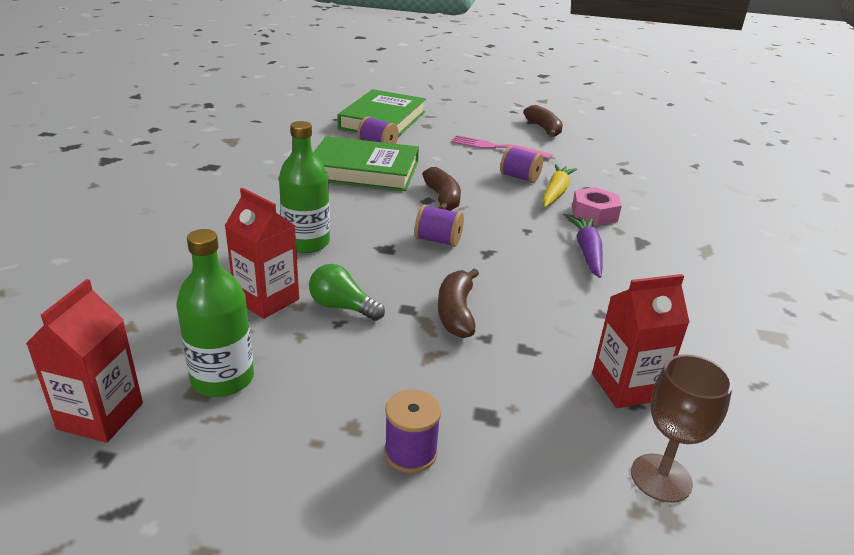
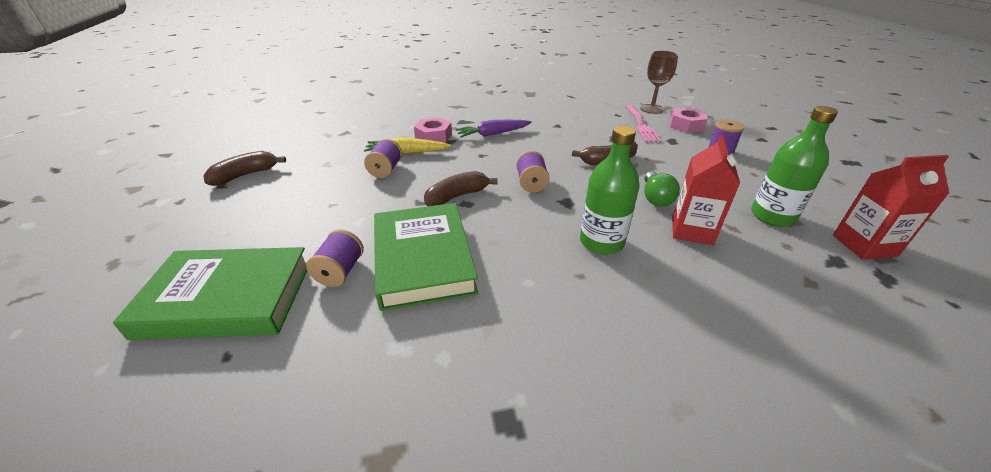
camera: 110 degrees left, 5 degrees up
(497, 148) = (313, 192): pink fork -> pink fork (641, 125)
(547, 480) = (686, 125): none -> pink nut
(626, 387) = (608, 117): red carton -> none

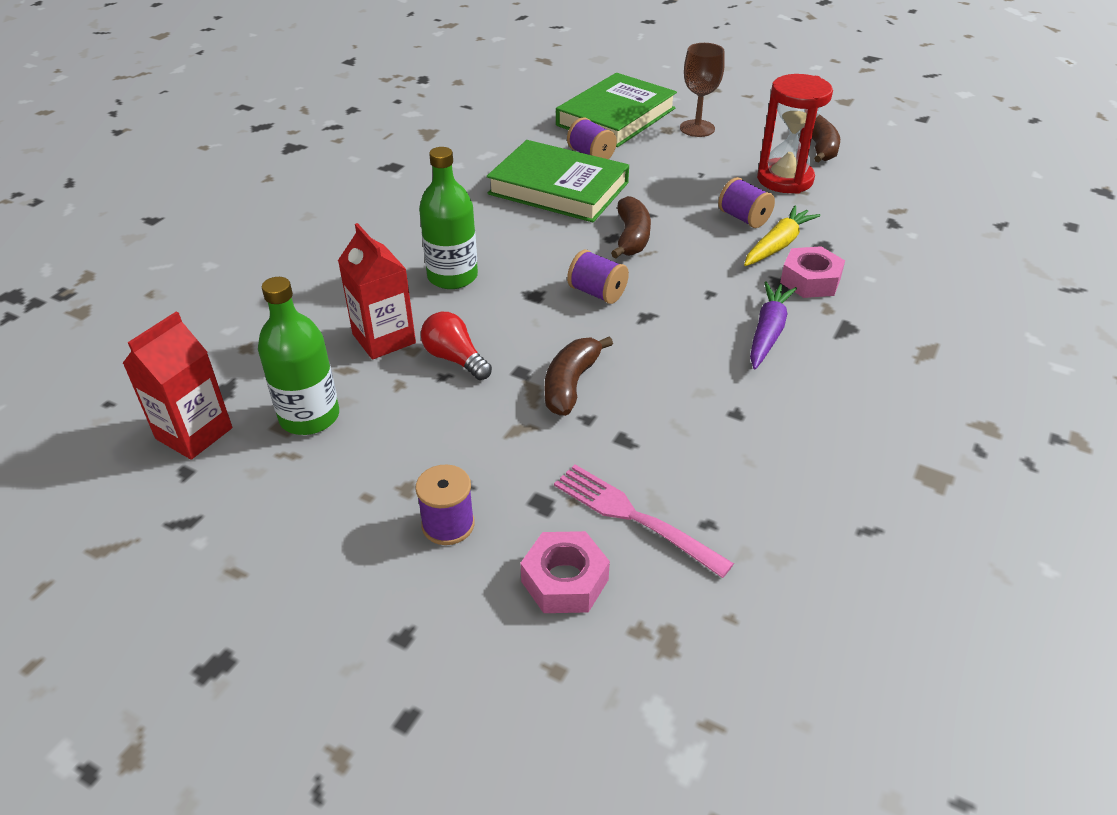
camera: 130 degrees right, 5 degrees up
(313, 173) = (785, 179): none -> red hourglass
(651, 109) = (684, 604): brown goblet -> brown goblet (697, 128)
(655, 198) = (455, 359): green light bulb -> red light bulb

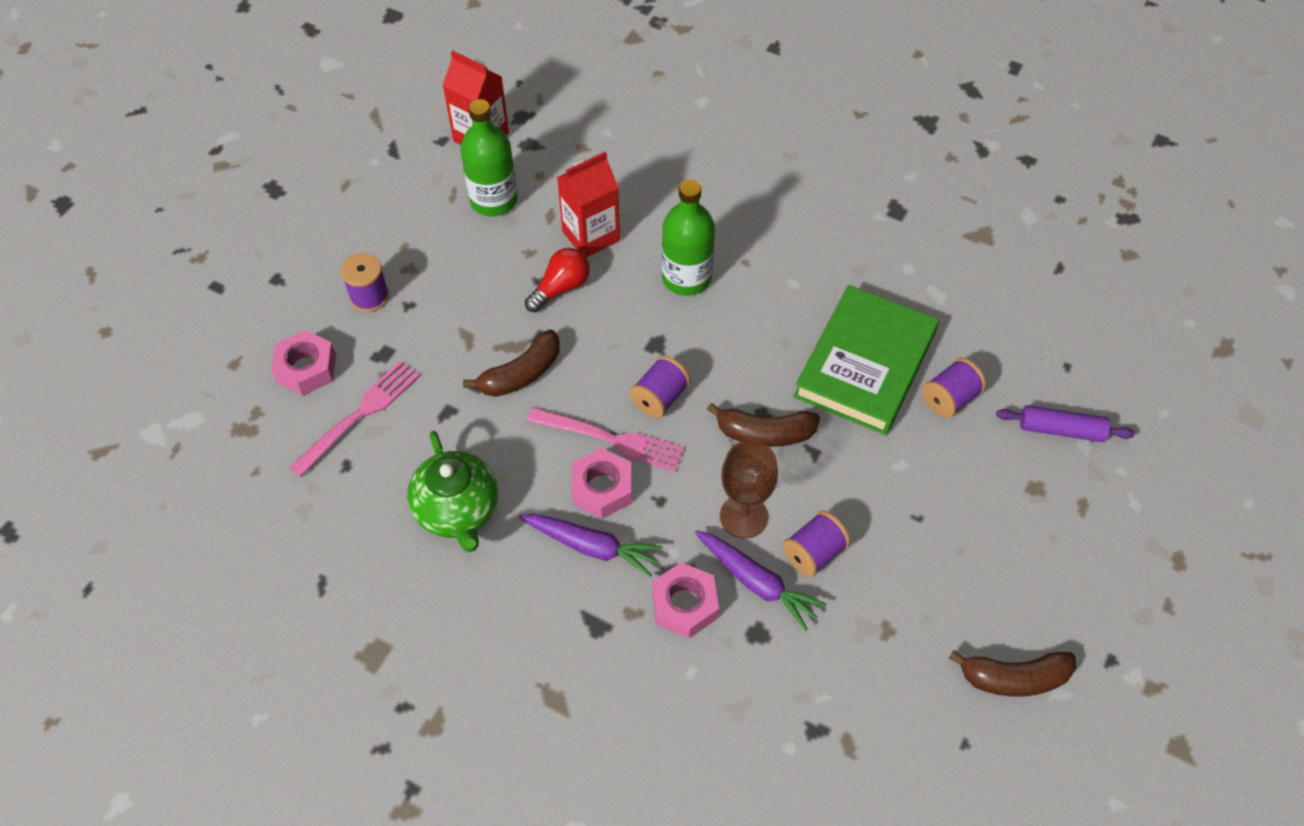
camera: 90 degrees right, 15 degrees up
(571, 384) = (521, 374): brown banana -> brown banana turned 120 degrees clockwise
(616, 117) = (1061, 430): green book -> purple rolling pin
(647, 322) = (611, 439): none -> pink fork
(697, 128) = (1045, 525): brown goblet -> brown goblet (743, 516)
(703, 327) = (602, 488): none -> pink nut
(749, 423) = (458, 511): none -> green teapot
(778, 245) = (757, 582): yellow carrot -> purple carrot
(785, 179) = (915, 616): red hourglass -> none

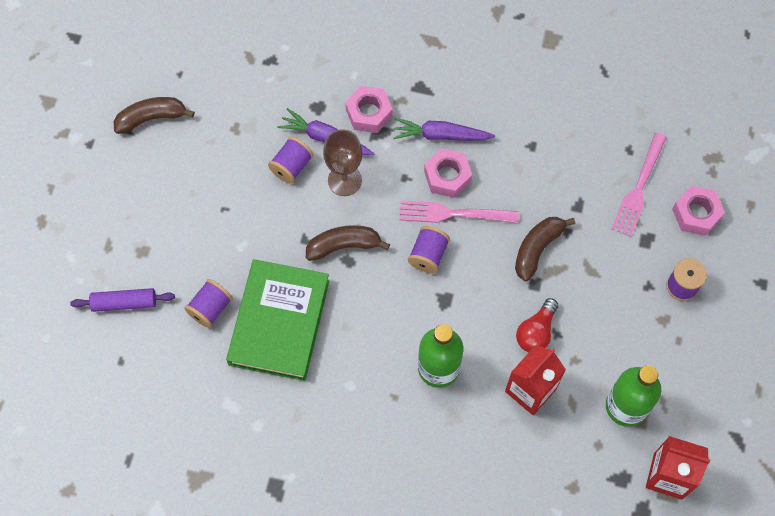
camera: 165 degrees right, 10 degrees up
(458, 511) = (539, 137): green teapot -> none

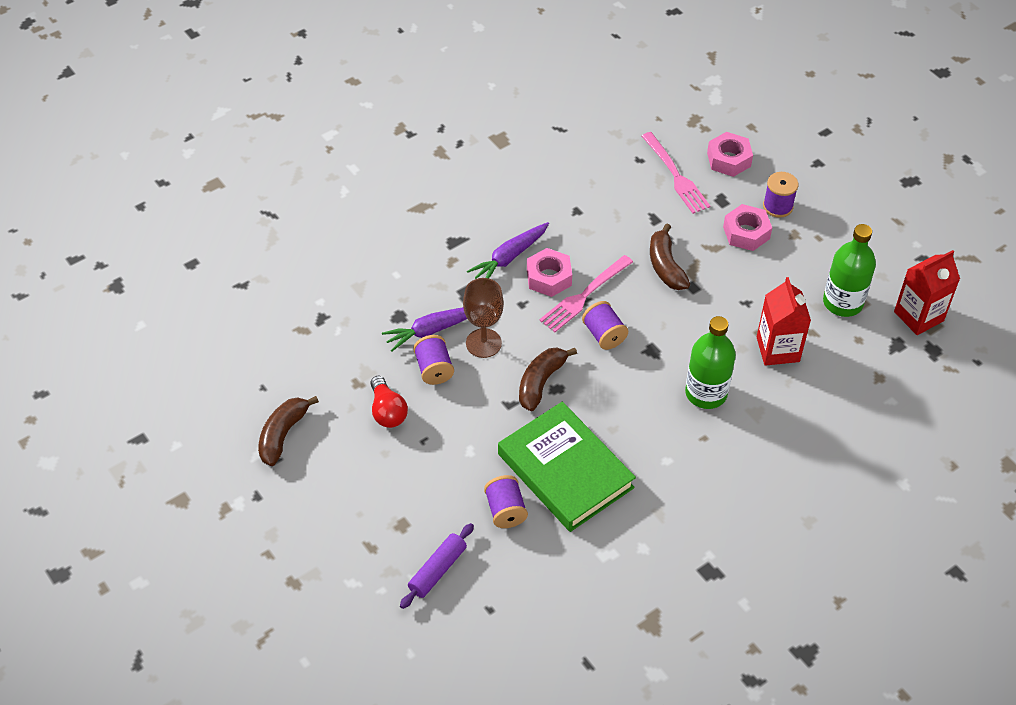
camera: 50 degrees left, 15 degrees down
(369, 113) = (441, 288): pink nut -> pink nut (746, 233)
(536, 332) = (733, 313): red light bulb -> red light bulb (387, 411)

